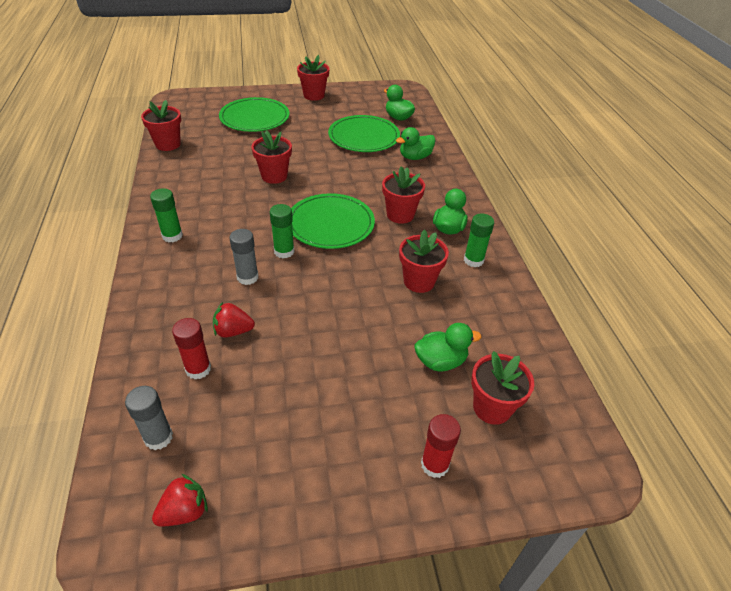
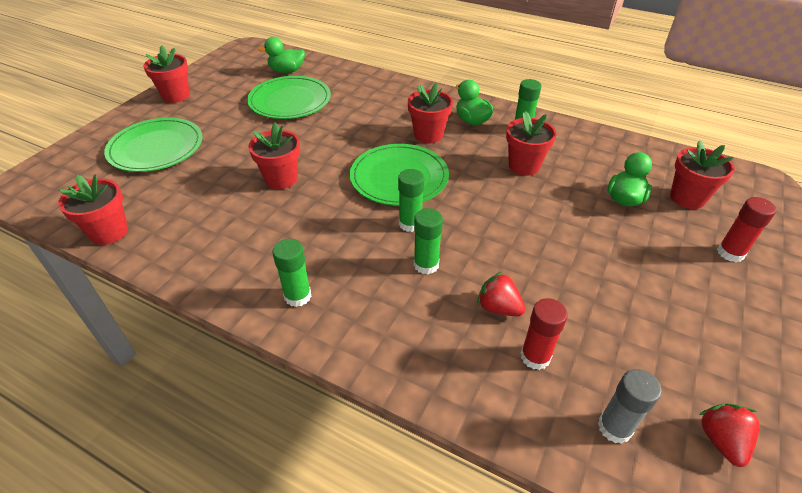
camera: 50 degrees left, 0 degrees up
(233, 331) = (498, 308): red strawberry -> red strawberry turned 90 degrees clockwise
(247, 277) = (426, 265): grey glue stick -> green glue stick
(415, 157) = (357, 90): green duck -> none

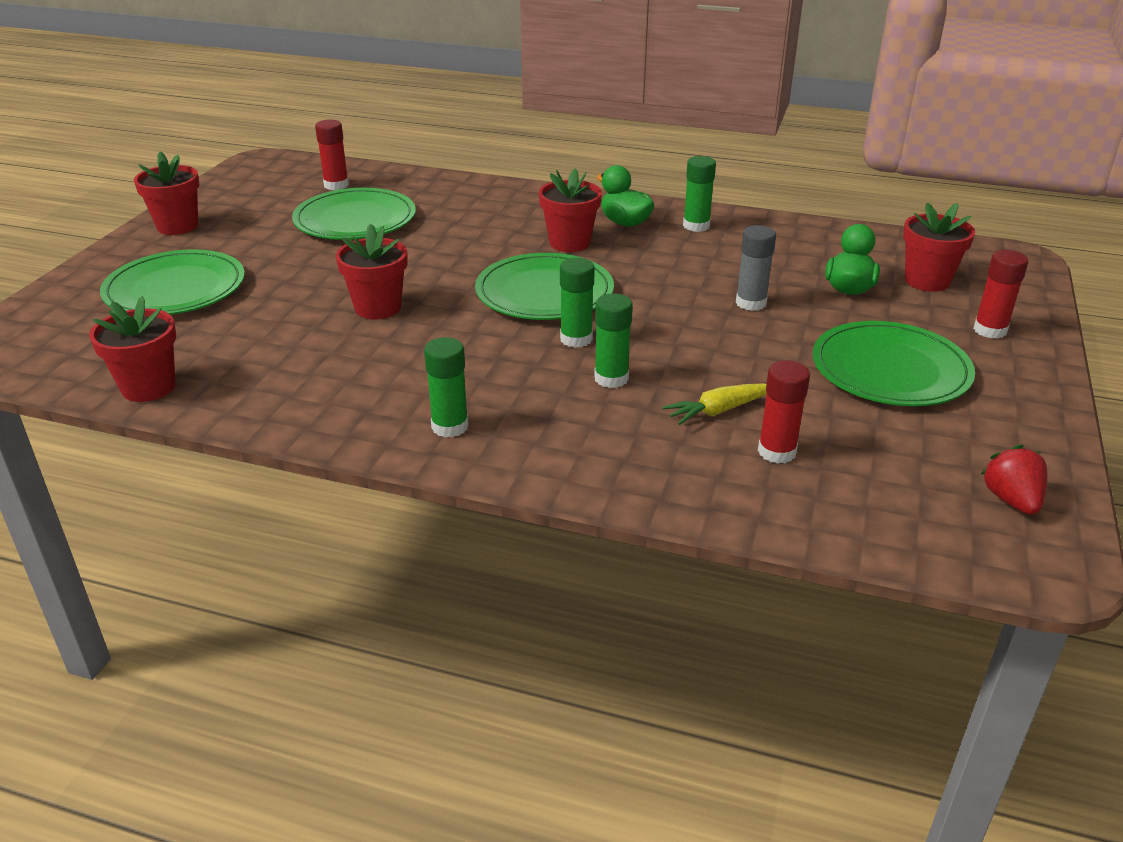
camera: 10 degrees left, 10 degrees down
(286, 71) = (336, 185): green duck -> red glue stick
(498, 308) = (718, 411): red strawberry -> yellow carrot
(524, 166) = (710, 266): red flower pot -> none
(614, 427) = (888, 504): grey glue stick -> grey glue stick (751, 303)
(642, 283) = (890, 369): none -> green plate

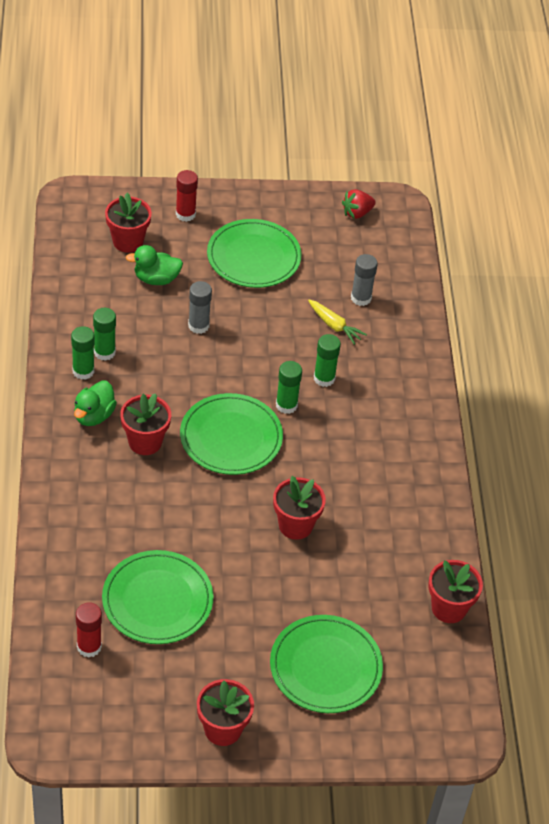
camera: 115 degrees left, 15 degrees up
(450, 426) = (409, 439): green glue stick -> green glue stick (104, 352)
(777, 452) = (361, 298): red glue stick -> grey glue stick

